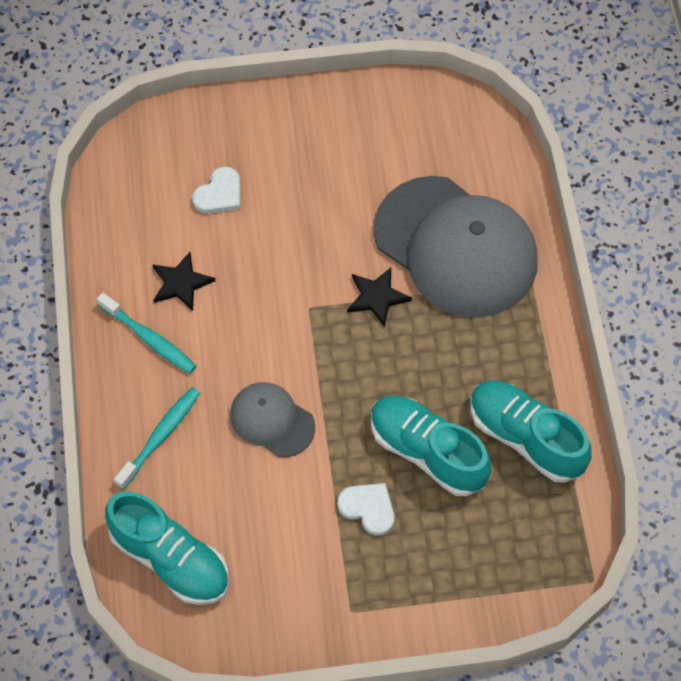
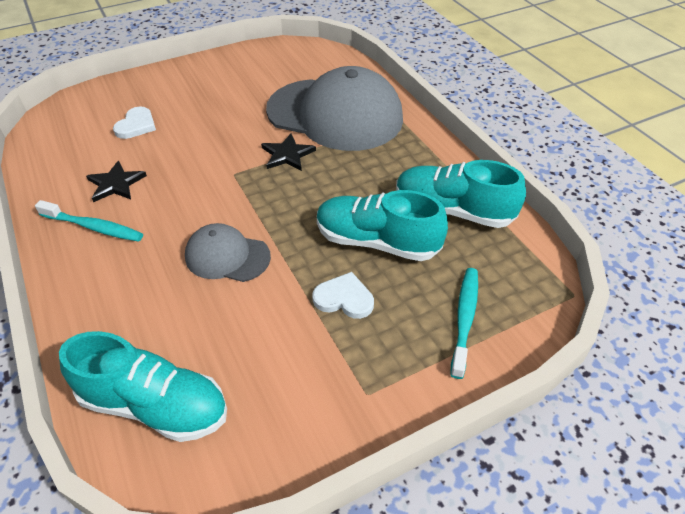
camera: 20 degrees left, 15 degrees down
(161, 436) = (120, 297): turquoise toothbrush -> turquoise toothbrush (464, 319)

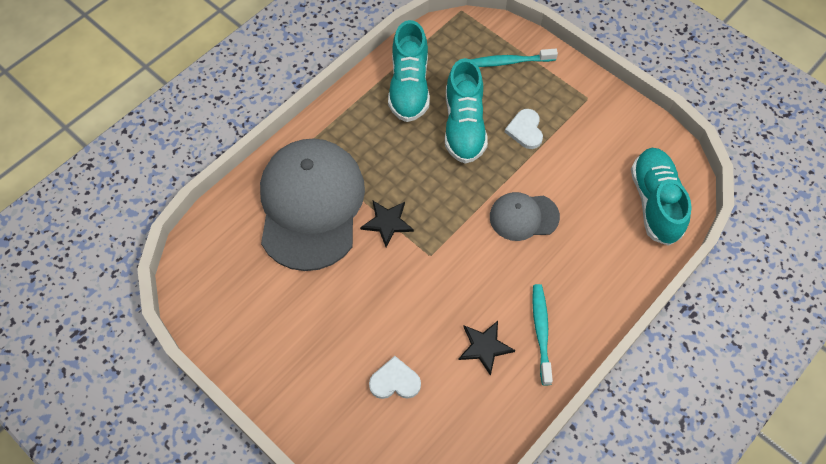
camera: 110 degrees left, 15 degrees up
(227, 256) = (523, 217): grey cap -> grey cap turned 90 degrees clockwise

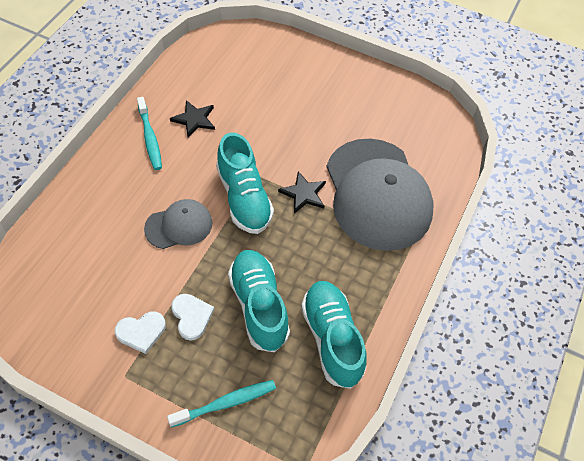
camera: 160 degrees right, 5 degrees down
(395, 381) = (257, 86): white heart -> white heart (141, 332)
(655, 202) = (47, 268): turquoise shoe -> turquoise shoe (244, 198)

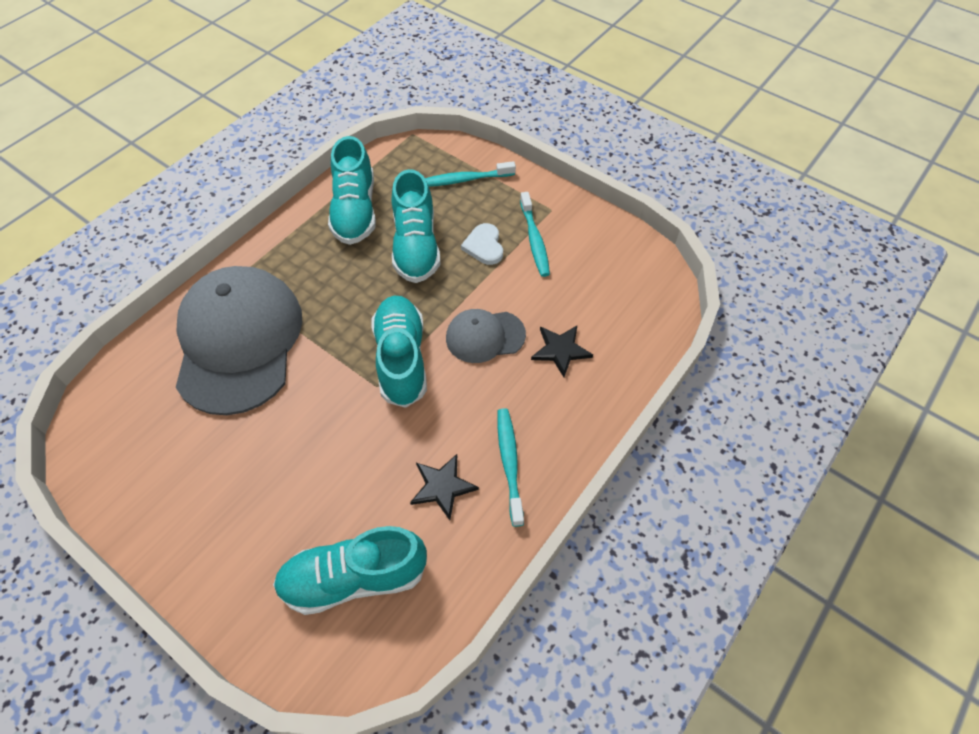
camera: 165 degrees left, 0 degrees up
(141, 332) = (534, 240): white heart -> turquoise toothbrush
(238, 70) = (354, 578): none -> turquoise shoe
(303, 194) = (327, 354): black star -> black star (560, 350)

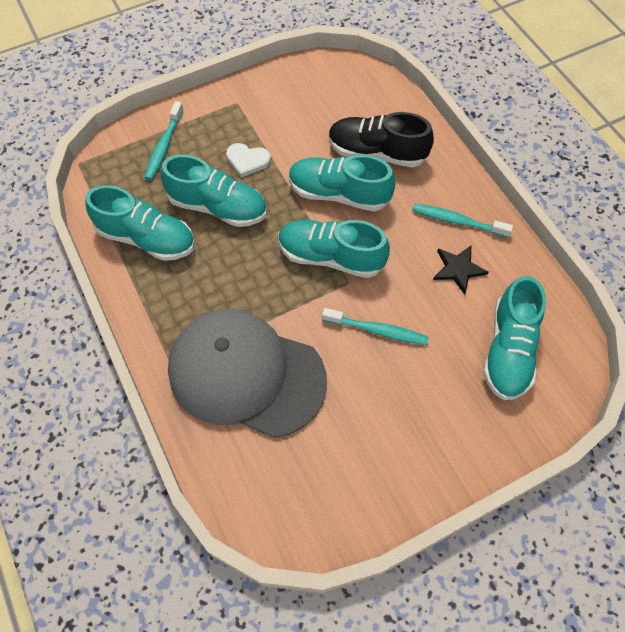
camera: 65 degrees left, 5 degrees up
(485, 336) = (339, 194): grey cap -> turquoise shoe
(534, 240) = (262, 126): turquoise toothbrush -> turquoise toothbrush (377, 330)
(560, 350) = (377, 153): black star -> black shoe

